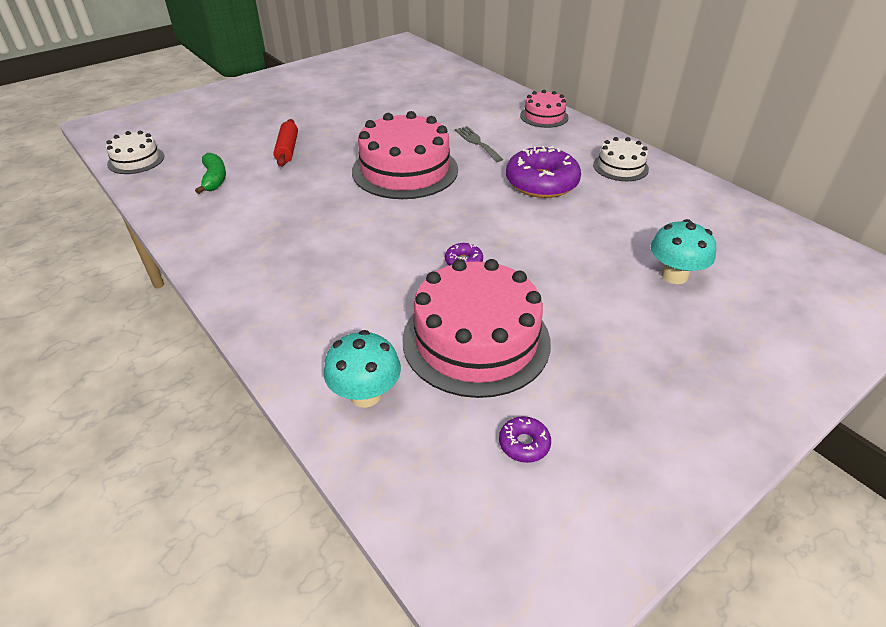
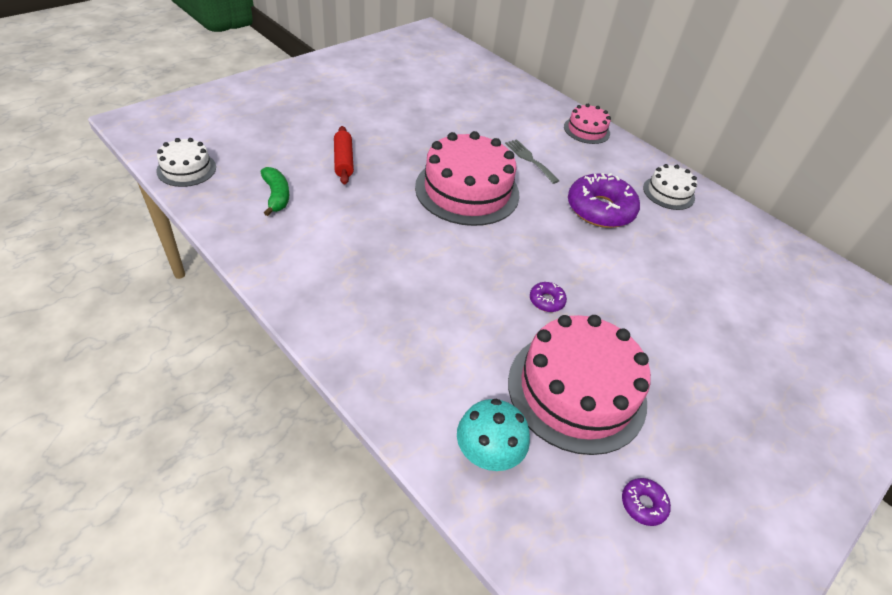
camera: 10 degrees left, 5 degrees up
(674, 275) = (739, 318): turquoise mushroom -> none

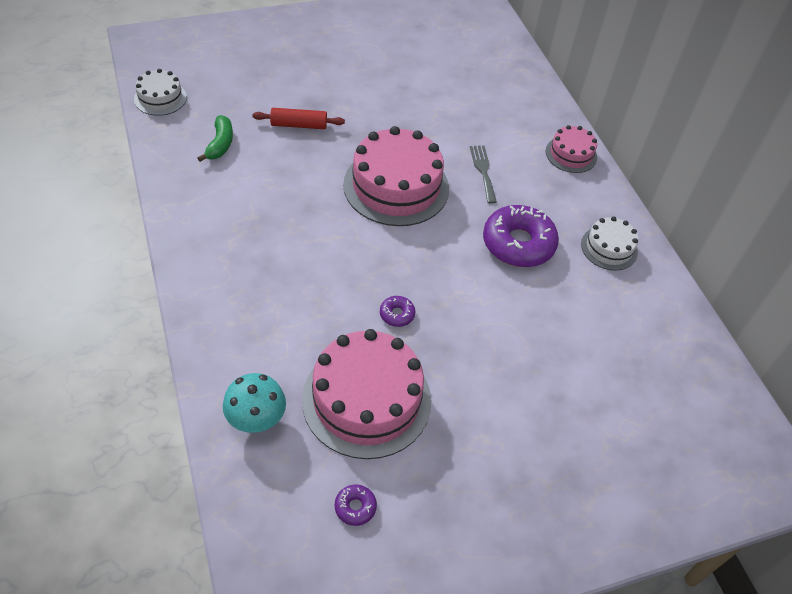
camera: 25 degrees right, 5 degrees up
(343, 161) = (299, 125): red rolling pin -> red rolling pin turned 75 degrees clockwise

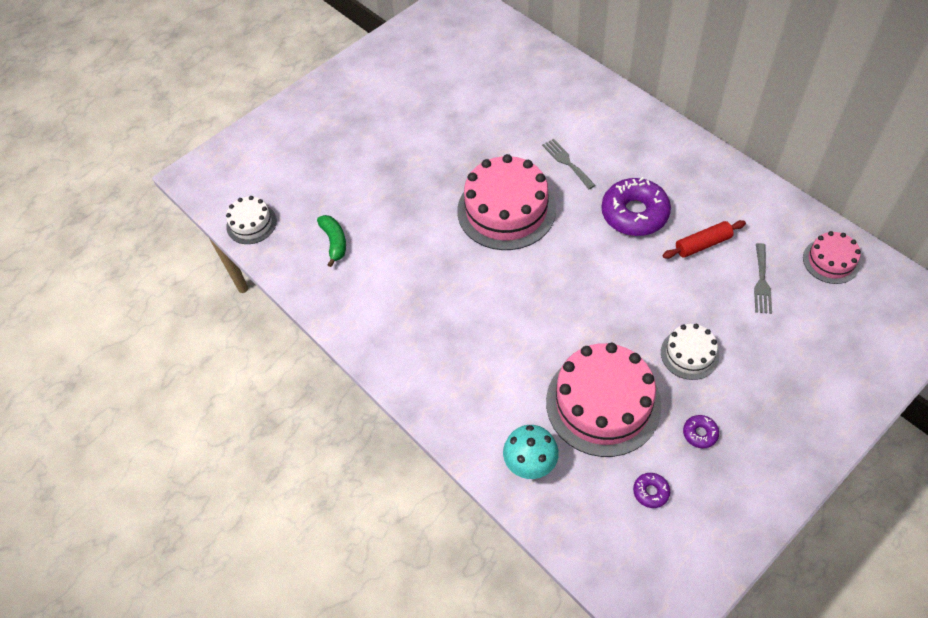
camera: 15 degrees left, 5 degrees up
(299, 125) = (388, 192): red rolling pin -> red rolling pin (703, 244)
(397, 314) = (580, 321): purple donut -> purple donut (700, 433)
(571, 154) = (626, 113): pink cake -> pink cake (831, 261)
(607, 364) = (761, 282): none -> grey fork
(609, 248) = (705, 183): white cake -> white cake (689, 354)

